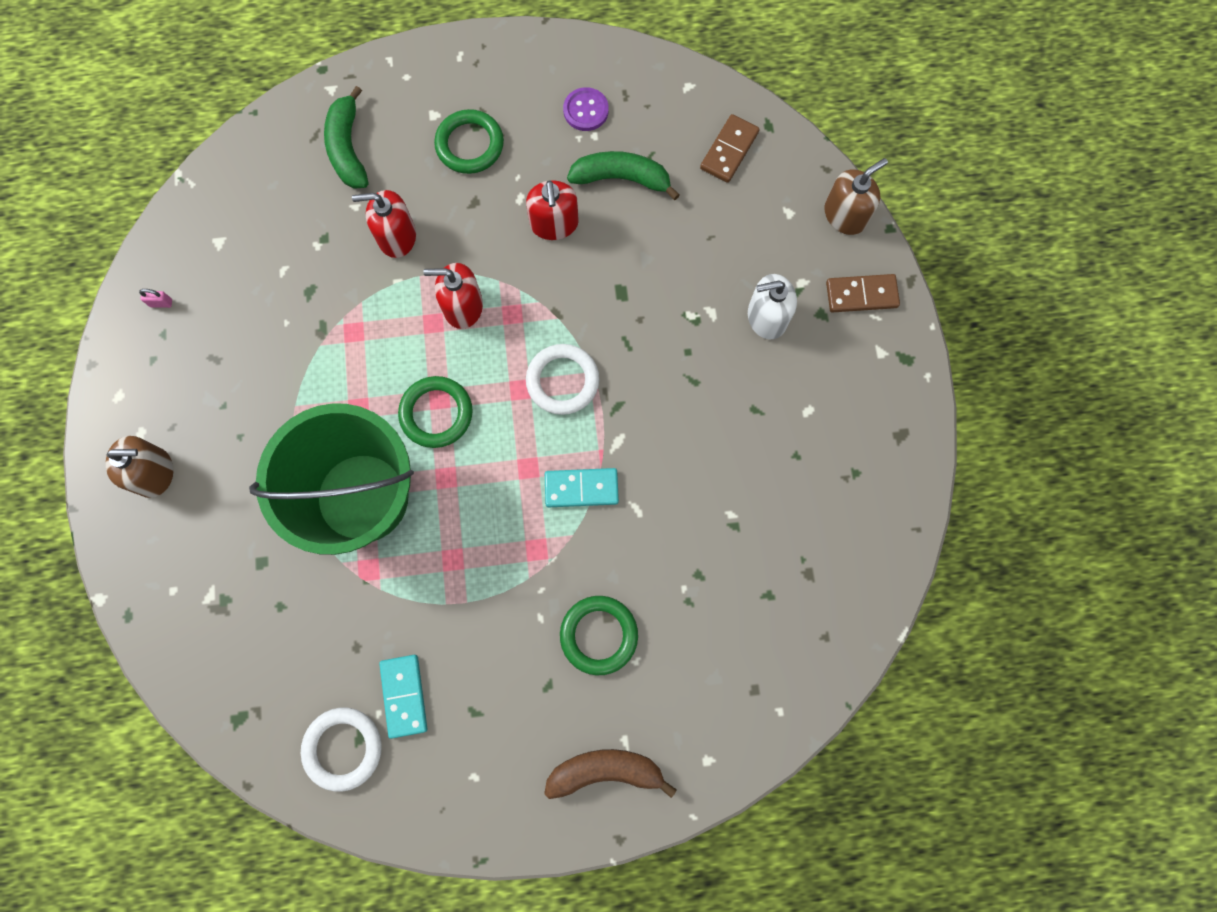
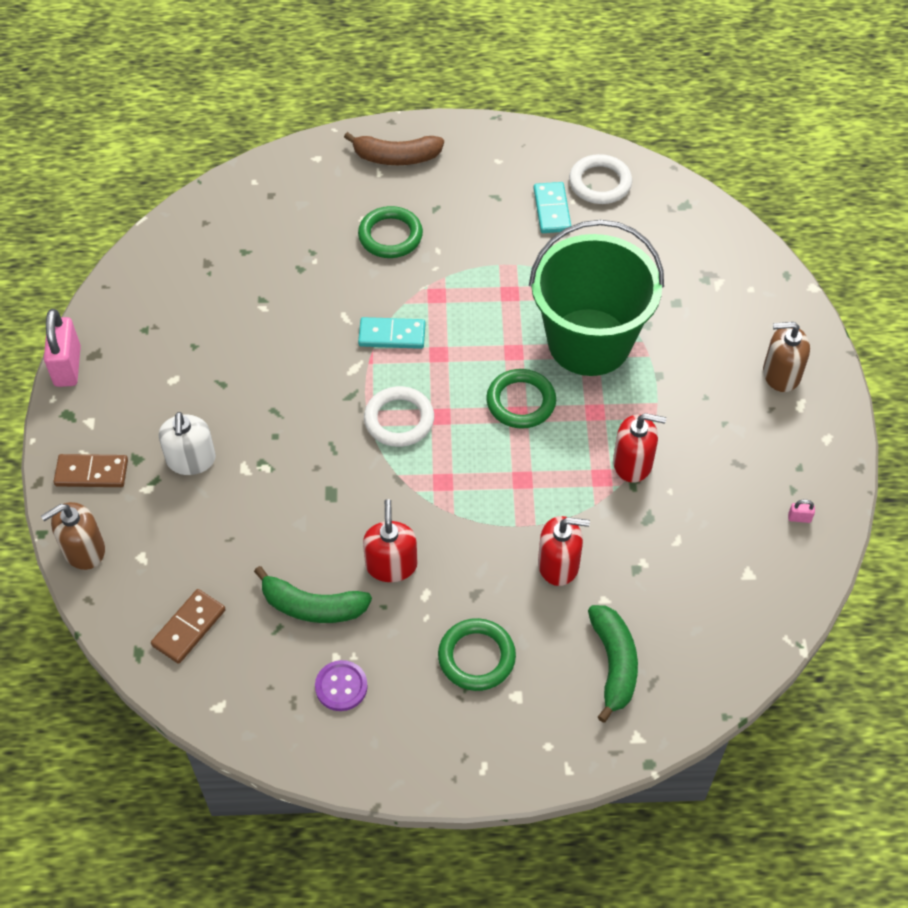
camera: 175 degrees left, 20 degrees down
(463, 306) = (491, 492): red soap dispenser -> red soap dispenser (633, 463)
(766, 317) = (191, 460): white soap dispenser -> white soap dispenser turned 90 degrees clockwise
(925, 417) = (67, 366): none -> pink padlock

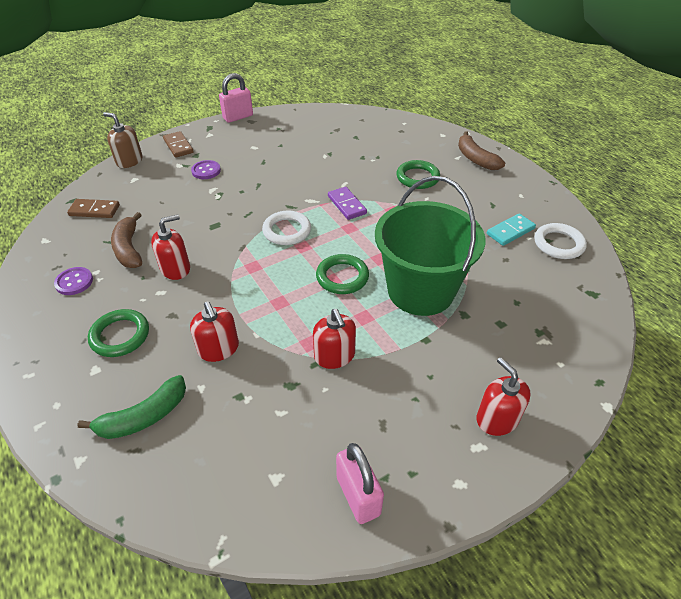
camera: 60 degrees right, 10 degrees down
(191, 460) = (206, 171): white soap dispenser -> purple button
(312, 606) = (129, 248): green banana -> brown banana
(392, 335) = (347, 205): turquoise domino -> purple domino
(781, 374) = (497, 419): brown soap dispenser -> red soap dispenser
(799, 518) = (358, 495): pink padlock -> pink padlock, size x2.48

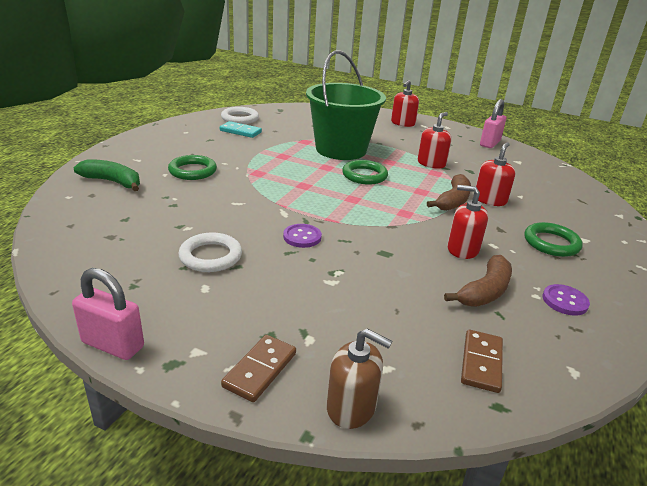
camera: 125 degrees left, 15 degrees down
(94, 210) = (481, 362): brown domino -> brown domino turned 45 degrees clockwise
(129, 161) = (351, 407): brown soap dispenser -> brown soap dispenser turned 60 degrees counterclockwise
(144, 417) = (567, 206): green banana -> green banana (113, 182)
(206, 171) = (299, 304): purple button -> purple button (302, 237)
(287, 231) = (343, 211): white ring -> white ring (210, 256)
(347, 205) = (272, 193): purple domino -> none
(475, 158) = (135, 152): brown banana -> brown banana (453, 201)

